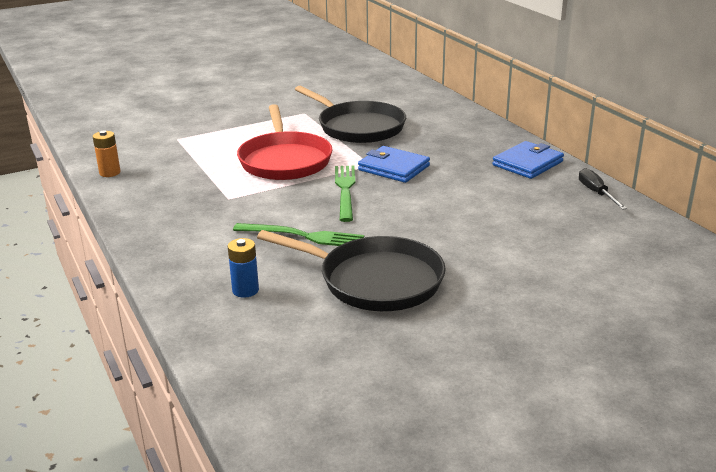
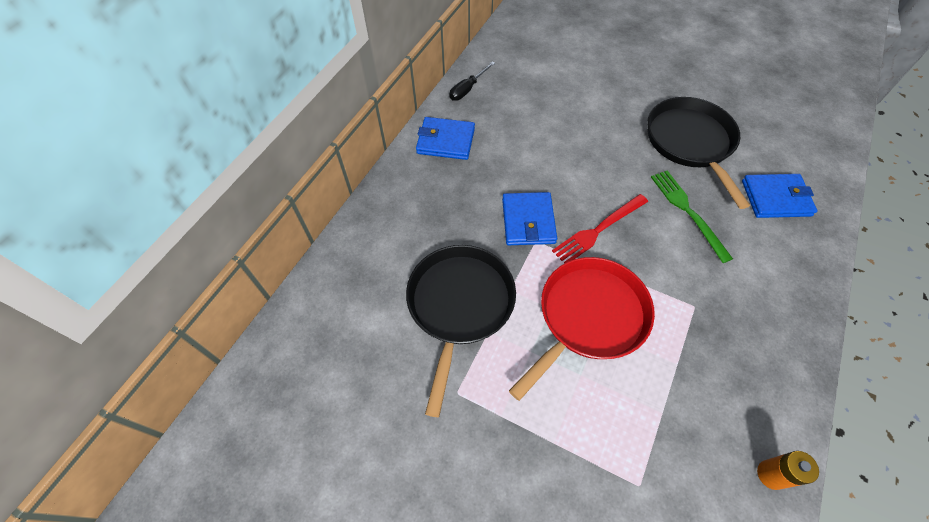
camera: 125 degrees left, 30 degrees up
(245, 290) = (776, 198): blue battery -> blue wallet
(345, 190) = (598, 230): green fork -> red fork

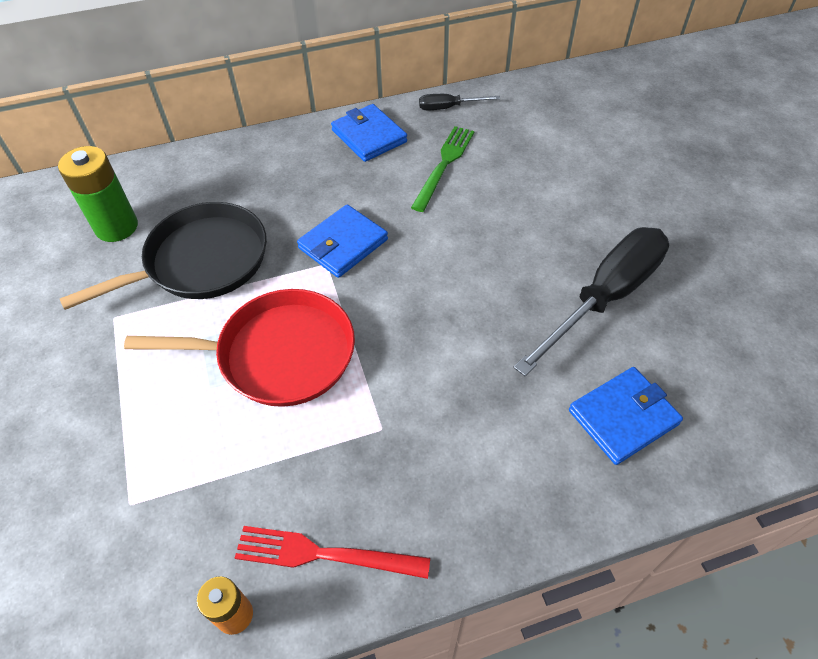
camera: 45 degrees right, 5 degrees down
(364, 334) = (116, 227): none -> green battery
(598, 230) = (391, 297): red fork -> red fork (324, 554)
(687, 211) = (502, 351): green fork -> green fork (444, 165)
(690, 142) = (605, 297): black pan -> black screwdriver
(776, 198) = (623, 417): blue wallet -> blue wallet turned 75 degrees counterclockwise

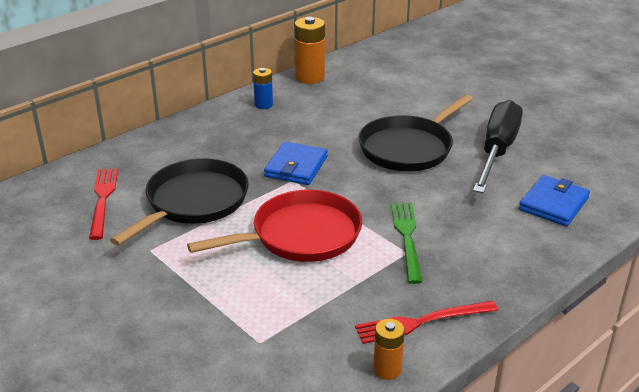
camera: 25 degrees left, 20 degrees down
(116, 227) = (103, 199): green battery -> red fork
(369, 136) = (263, 105): blue wallet -> blue battery
(444, 165) = (333, 109): green fork -> green fork (407, 238)
(448, 108) = (310, 77): black screwdriver -> orange battery
(494, 256) = (408, 148): none -> black pan

